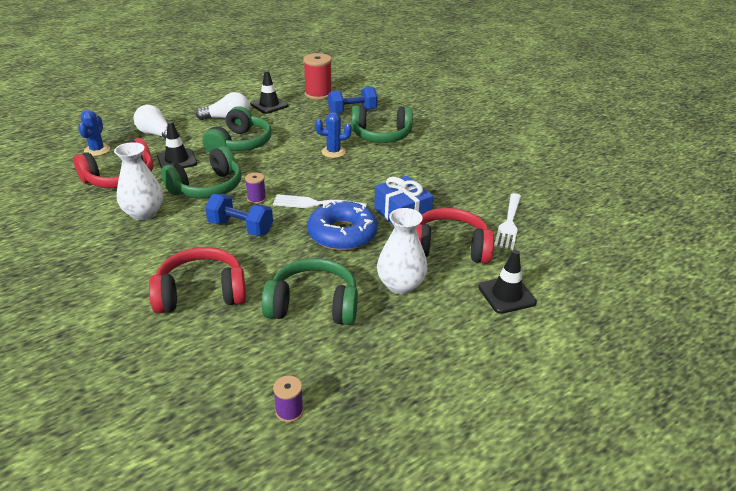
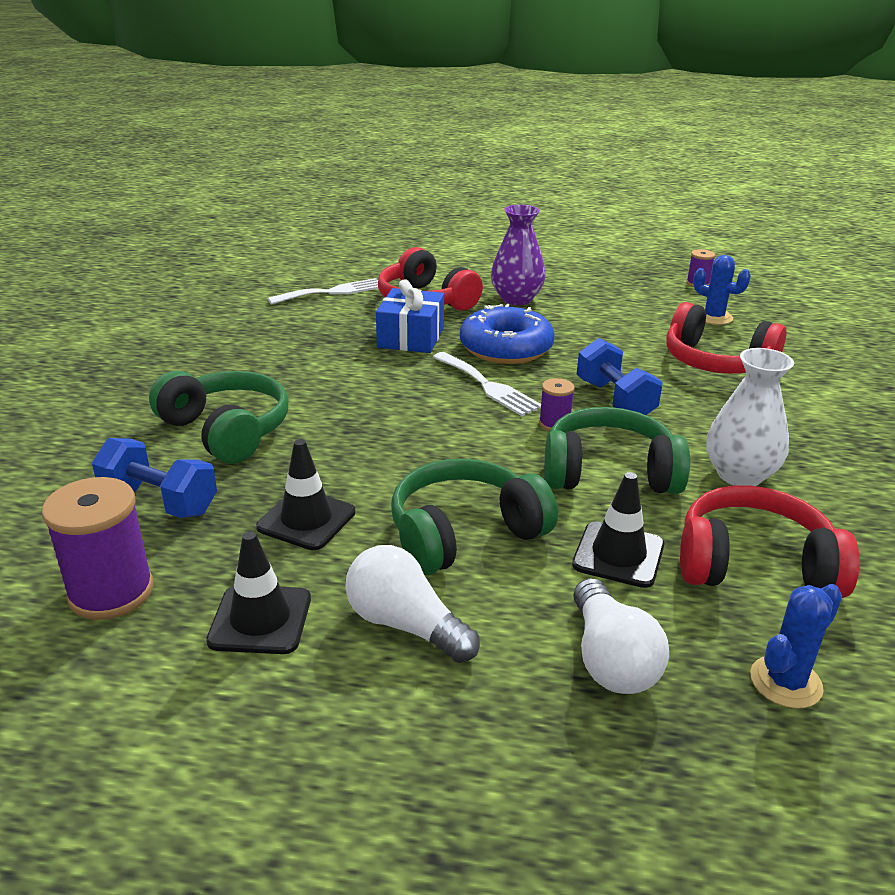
camera: 135 degrees left, 5 degrees down
(313, 305) = (613, 316): green headphones -> none
(318, 94) = (111, 592): red spool -> purple spool
(333, 152) = (344, 439): blue cactus -> blue cactus (713, 317)
(400, 285) = (516, 299): white vase -> purple vase
(506, 295) = (444, 266): black traffic cone -> black traffic cone (306, 520)

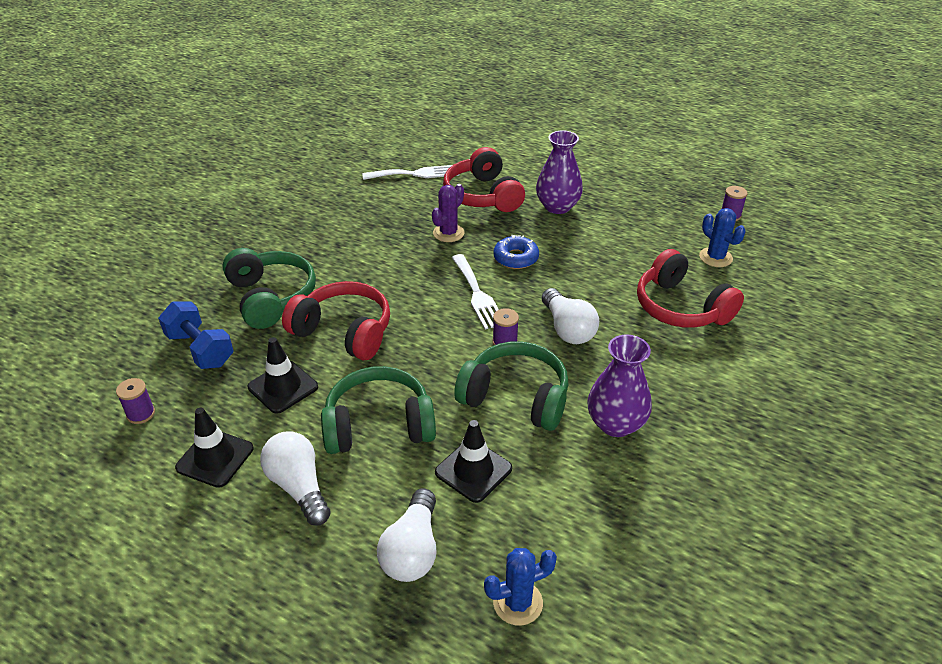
camera: 20 degrees right, 10 degrees up
(111, 592) = (141, 414): purple spool -> purple spool, size x0.52
(411, 337) = (448, 233): blue gift -> purple cactus
(506, 348) = (516, 258): blue donut -> blue donut, size x0.59
(614, 400) = (567, 329): blue dumbbell -> white light bulb
(739, 475) = (615, 424): white vase -> purple vase
(754, 565) = (566, 505): red headphones -> red headphones (344, 332)

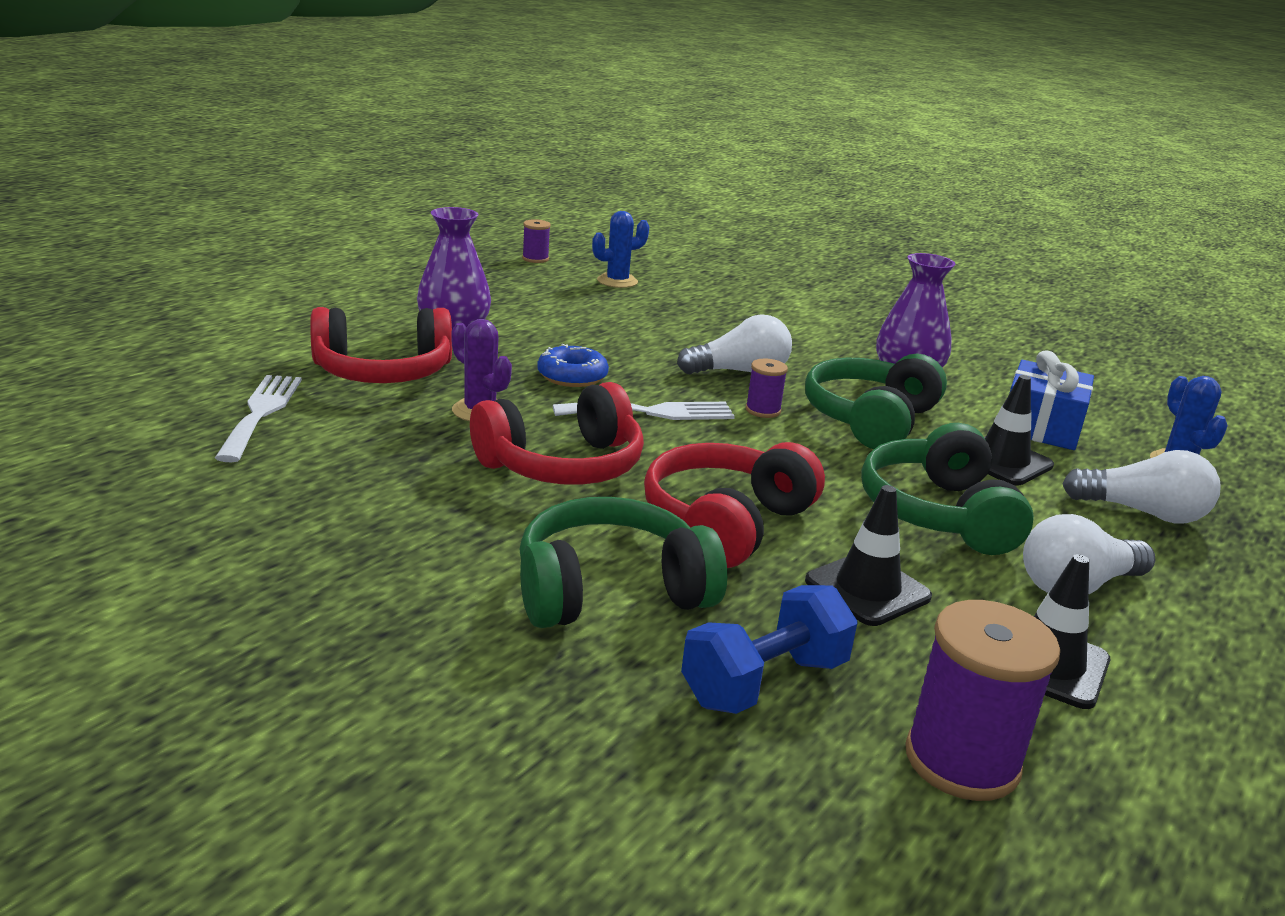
camera: 85 degrees left, 15 degrees down
(141, 414) = (962, 761): purple spool -> purple spool, size x1.93
(554, 507) = (1041, 426): none -> blue gift
(681, 307) = (707, 313): red headphones -> red headphones (562, 465)

